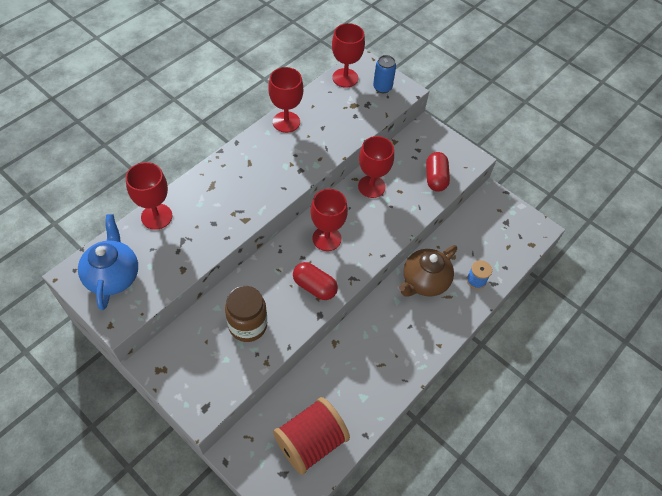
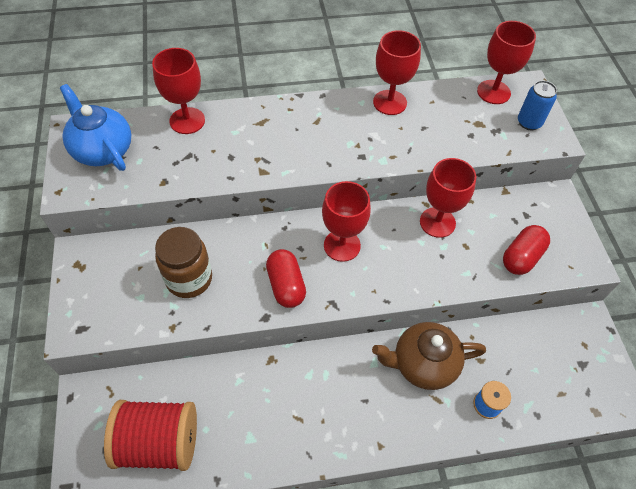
camera: 40 degrees right, 0 degrees up
(113, 276) = (102, 150): blue teapot -> blue teapot turned 75 degrees counterclockwise

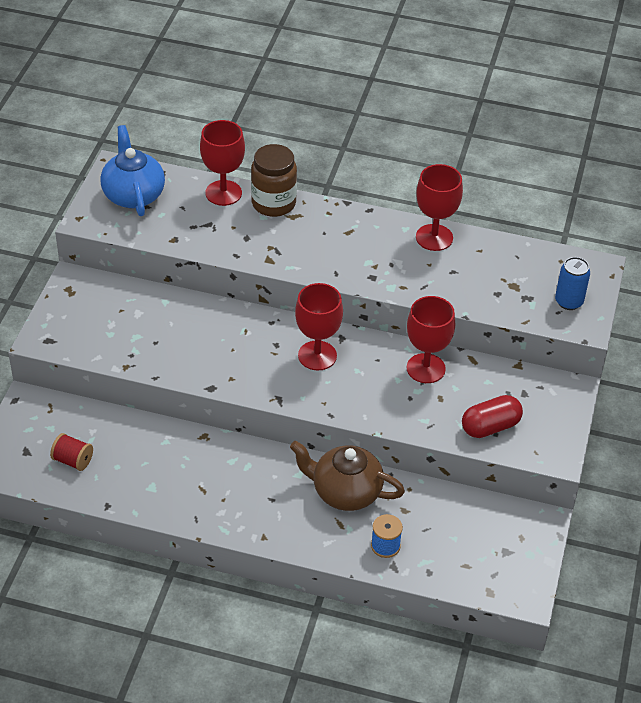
camera: 25 degrees right, 10 degrees down
(159, 442) = (73, 460): red spool -> red spool, size x0.47
(189, 279) = (160, 334): brown jar -> brown jar (273, 203)
(286, 285) = (244, 370): red capsule -> none
(493, 92) = (553, 261): red goblet -> none

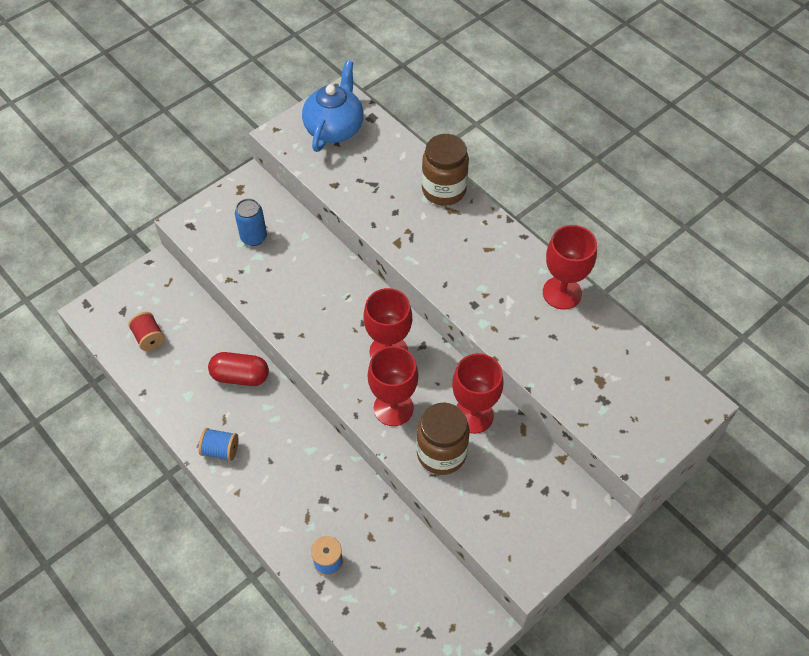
camera: 35 degrees right, 10 degrees up
(220, 513) = (220, 450): none -> blue spool
(223, 193) = (409, 160): red goblet -> red goblet (393, 408)
(345, 492) = (334, 489): brown teapot -> none
(423, 407) = (441, 453): none -> brown jar
(490, 427) = (487, 507): red capsule -> red capsule (240, 376)
(568, 302) = (641, 425): blue can -> blue can (254, 237)

